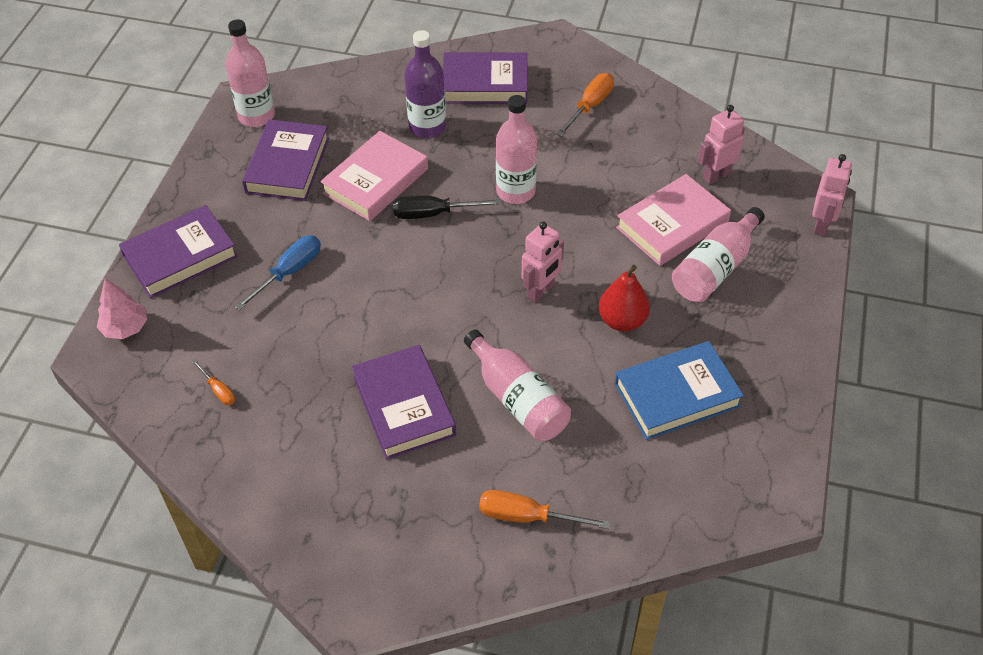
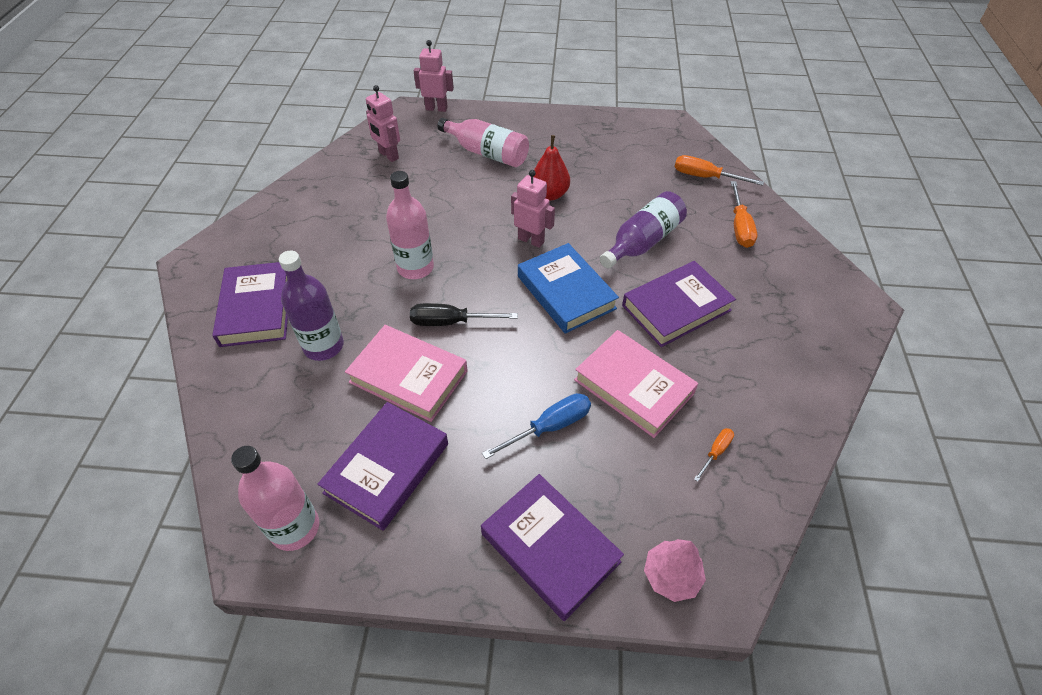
camera: 100 degrees left, 0 degrees up
(287, 165) = (387, 468): purple book -> purple book turned 60 degrees counterclockwise
(289, 272) = (550, 427): blue screwdriver -> blue screwdriver turned 120 degrees clockwise
(433, 214) = (451, 322): black screwdriver -> black screwdriver turned 105 degrees clockwise
(518, 399) = (642, 242): pink bottle -> purple bottle
(590, 106) = (299, 230): orange screwdriver -> orange screwdriver (705, 177)
(672, 225) = (446, 175): pink book -> pink book (633, 386)
(676, 395) = (608, 166): blue book -> blue book (566, 292)

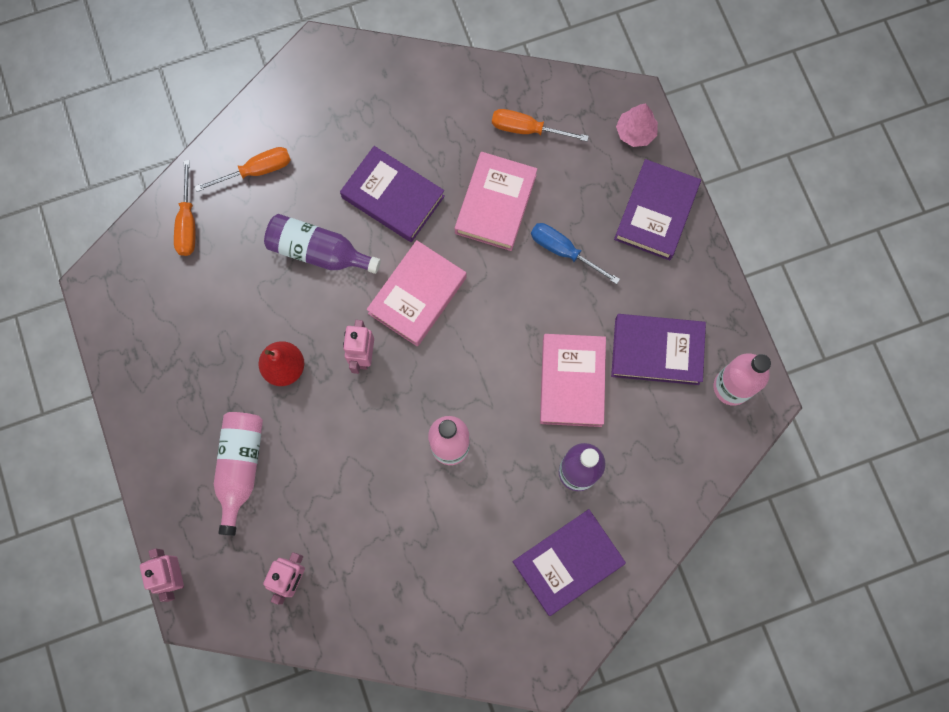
camera: 115 degrees left, 25 degrees up
(451, 322) = (499, 378): black screwdriver -> none
(566, 292) = (417, 295): blue book -> pink book
(715, 452) = (527, 129): orange screwdriver -> orange screwdriver, size x1.77

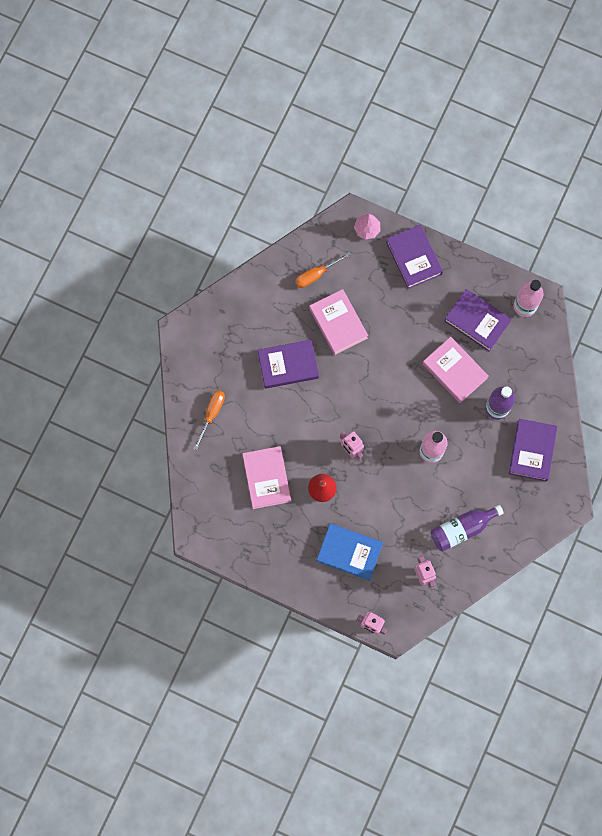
camera: 45 degrees left, 0 degrees up
(188, 222) = (206, 469): orange screwdriver -> none
(240, 467) = (349, 552): pink bottle -> blue book
(318, 252) = (281, 423): purple bottle -> purple bottle (462, 529)
(417, 295) = (347, 399): pink book -> pink book (267, 478)
(563, 251) = (391, 316): blue screwdriver -> none
(657, 351) = (477, 321): purple book -> purple book turned 75 degrees clockwise

